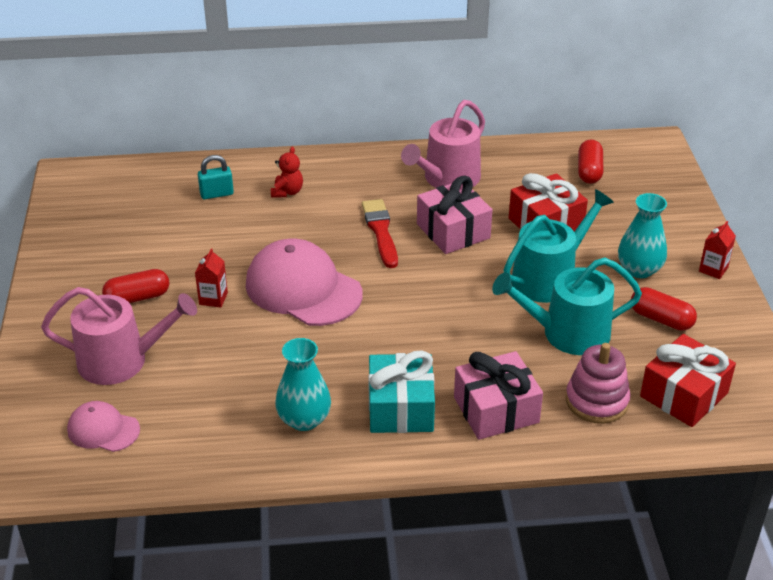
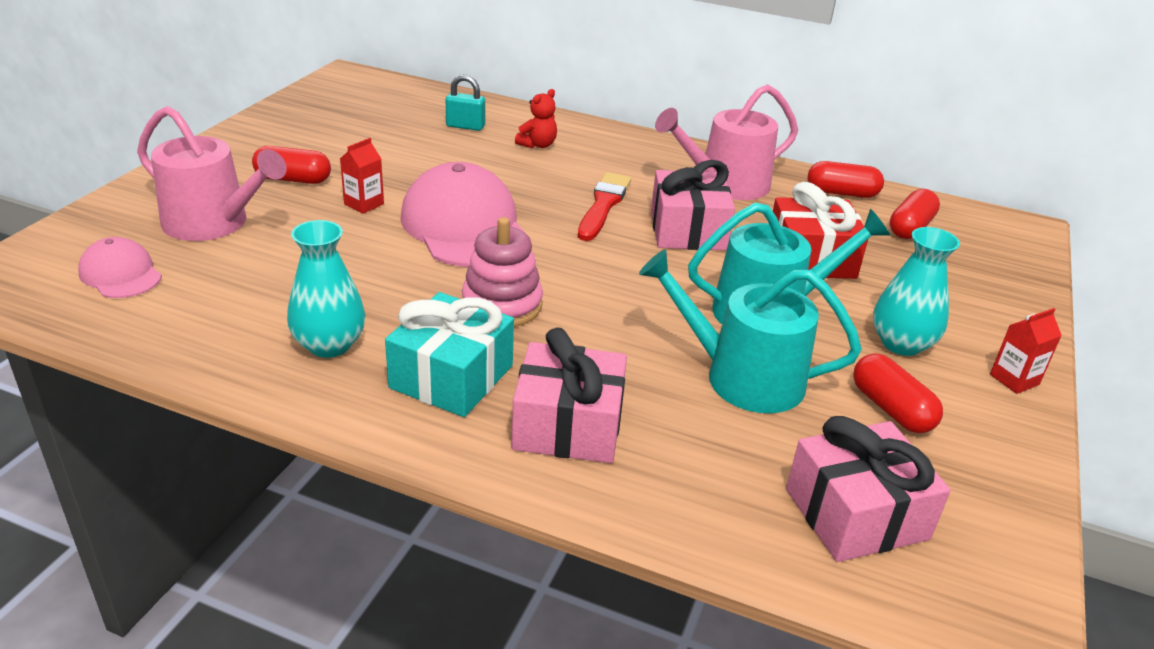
camera: 25 degrees right, 5 degrees down
(528, 157) = (842, 193): none -> red capsule
(596, 401) = (716, 470): pink stacking toy -> pink stacking toy (502, 305)
(683, 395) = (856, 514): red gift -> pink gift

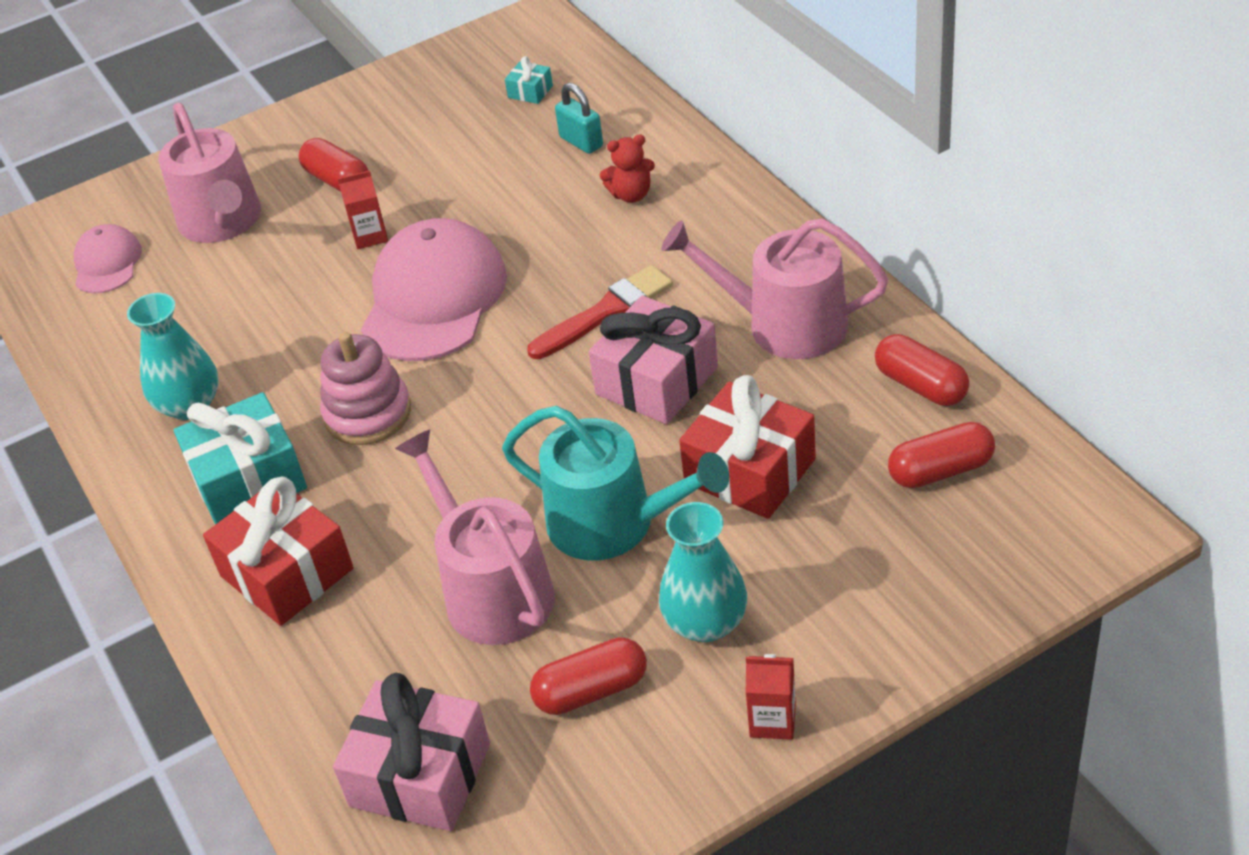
camera: 45 degrees right, 10 degrees up
(392, 108) = (530, 92): none -> turquoise gift
(568, 425) = (287, 572): pink gift -> red gift
(742, 377) = (492, 590): turquoise watering can -> pink watering can
(891, 409) = (591, 690): red capsule -> red capsule turned 60 degrees clockwise

